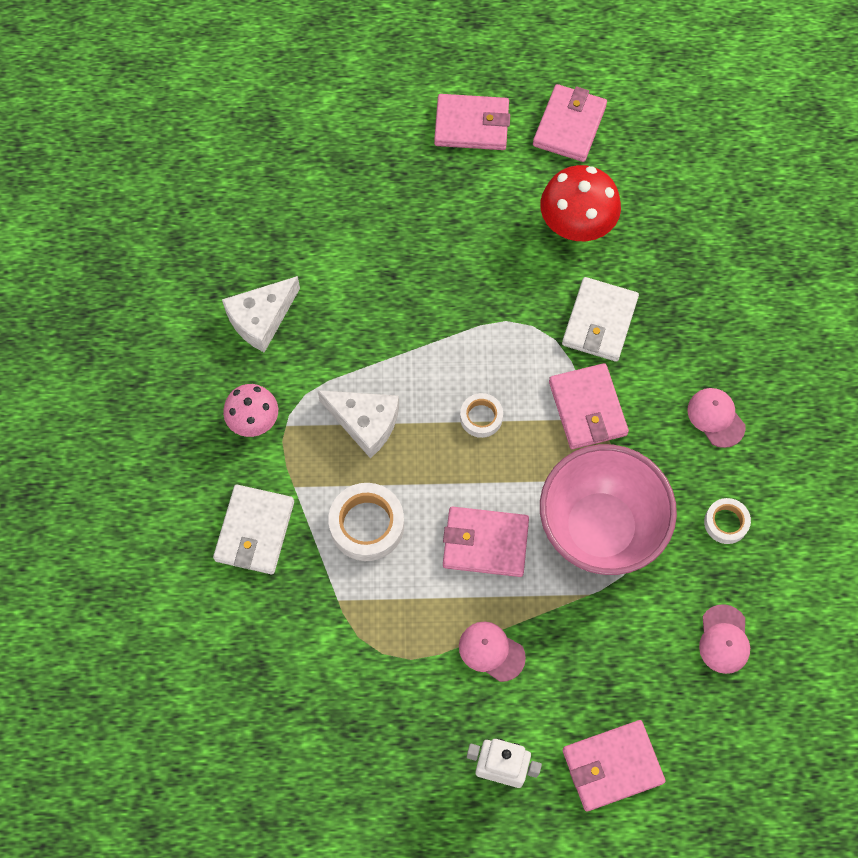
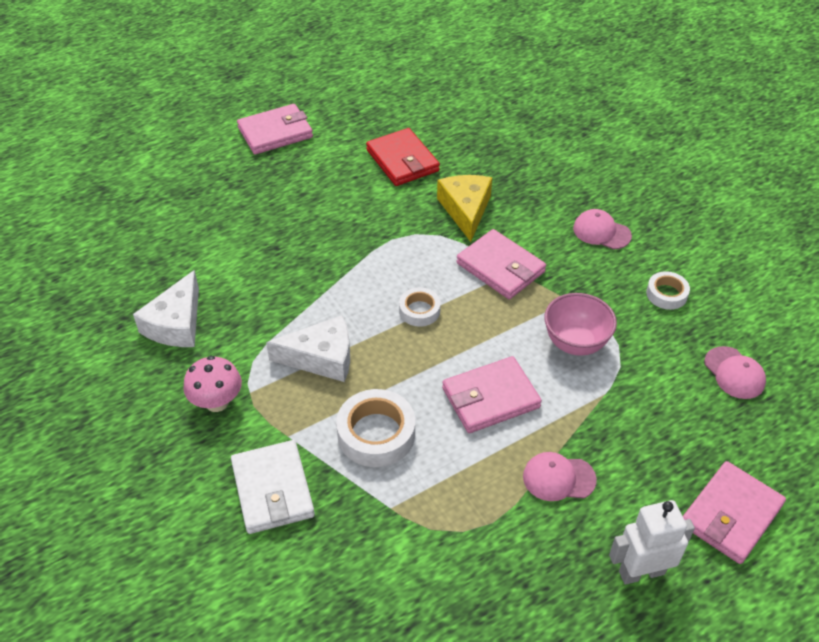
camera: 30 degrees left, 20 degrees down
(569, 126) = (352, 107): pink wallet -> none
(576, 226) = (402, 160): red mushroom -> red wallet
(599, 322) = (465, 210): white wallet -> yellow cheese
(599, 529) = (575, 343): pink bowl -> pink bowl, size x0.55

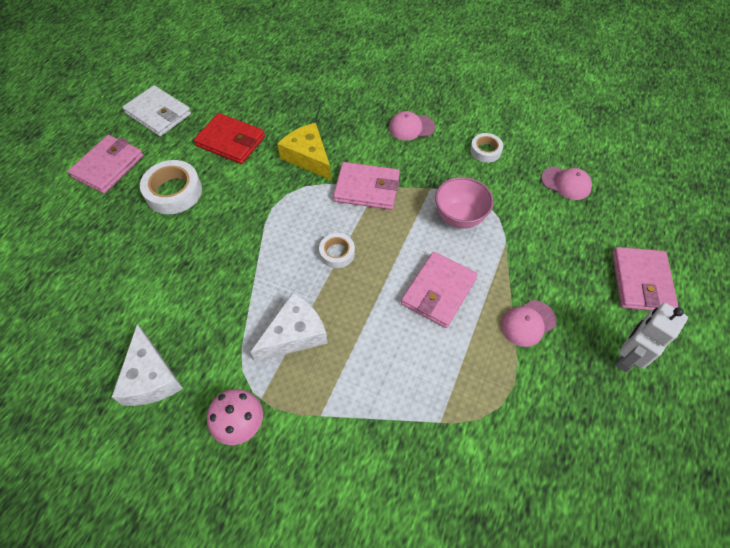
camera: 35 degrees left, 10 degrees up
(272, 489) = (344, 469): white wallet -> white wallet (158, 114)
(376, 434) = (384, 370): white tape -> white tape (173, 192)

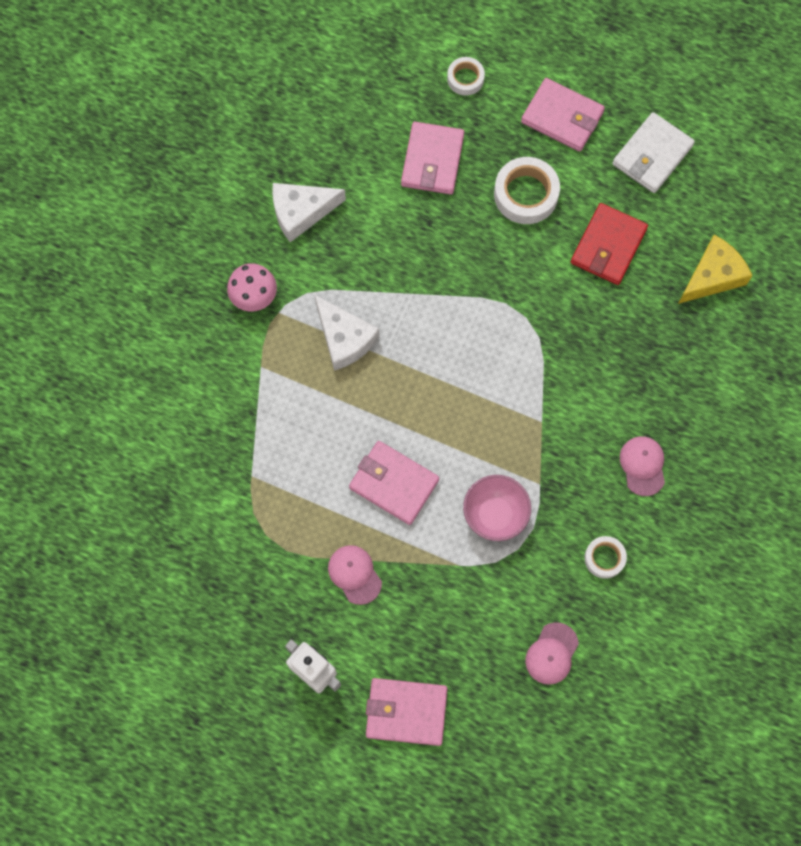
camera: 90 degrees right, 15 degrees up
(308, 157) = (585, 338): yellow cheese -> yellow cheese (712, 276)
(337, 253) = (443, 377): white tape -> white tape (465, 78)
(367, 188) = (536, 409): pink wallet -> pink wallet (432, 160)

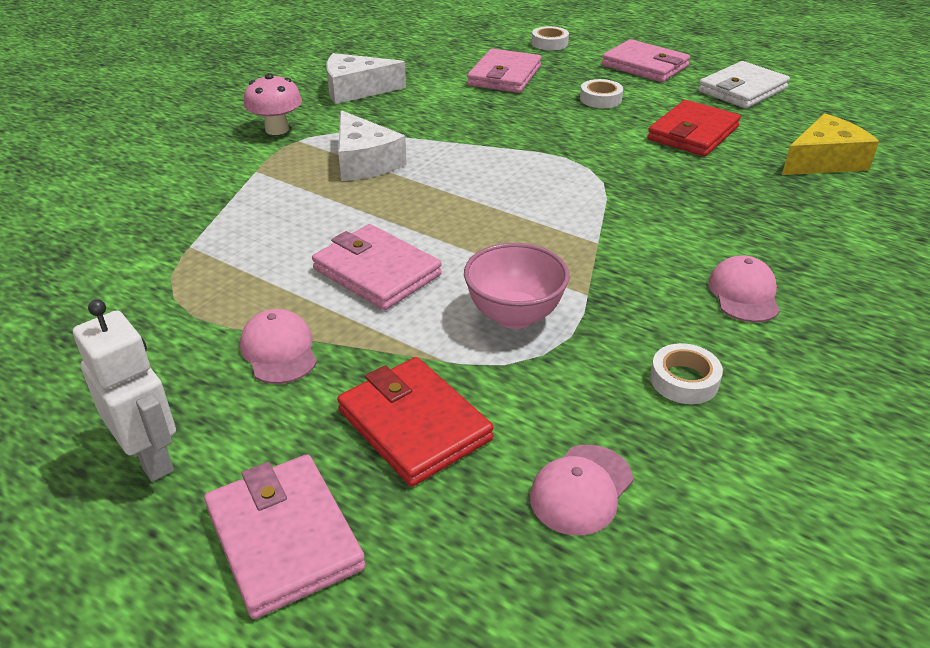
camera: 10 degrees right, 35 degrees down
(406, 712) = (284, 538): pink wallet -> pink wallet turned 45 degrees clockwise
(453, 623) = (414, 425): none -> red wallet
(526, 194) = (600, 99): white tape -> white tape, size x0.59

